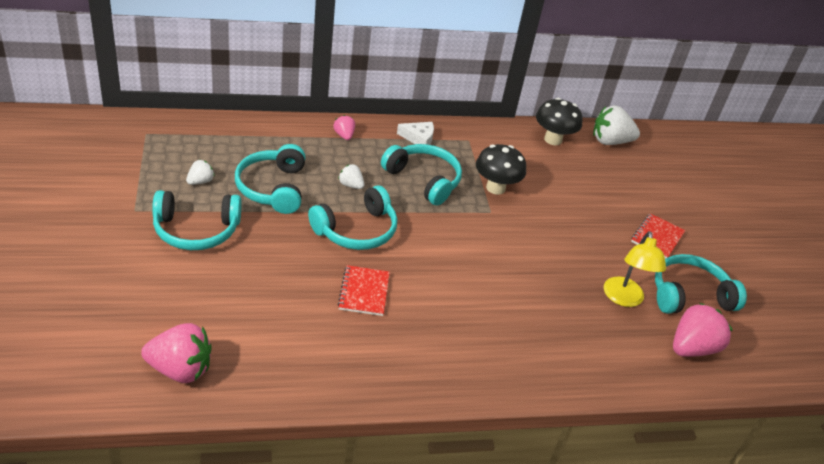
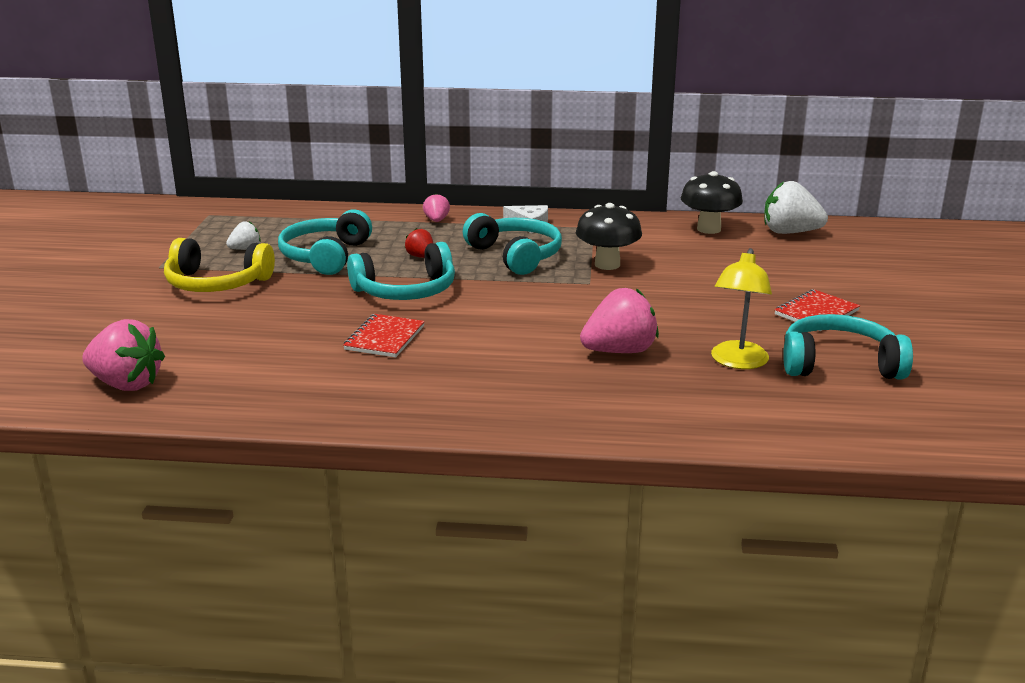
camera: 20 degrees right, 15 degrees down
(196, 230) = (216, 283): turquoise headphones -> yellow headphones
(351, 185) = (421, 257): white strawberry -> red strawberry
(692, 348) = (819, 410): pink strawberry -> pink strawberry (619, 351)

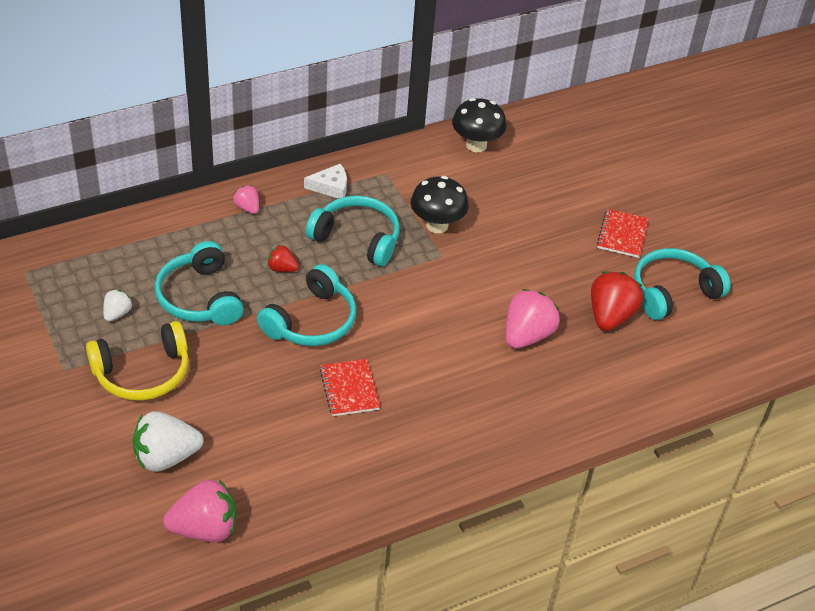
camera: 35 degrees left, 20 degrees up
(737, 362) = (610, 316): yellow lamp -> red strawberry
(790, 232) = (538, 129): white strawberry -> white strawberry (166, 457)

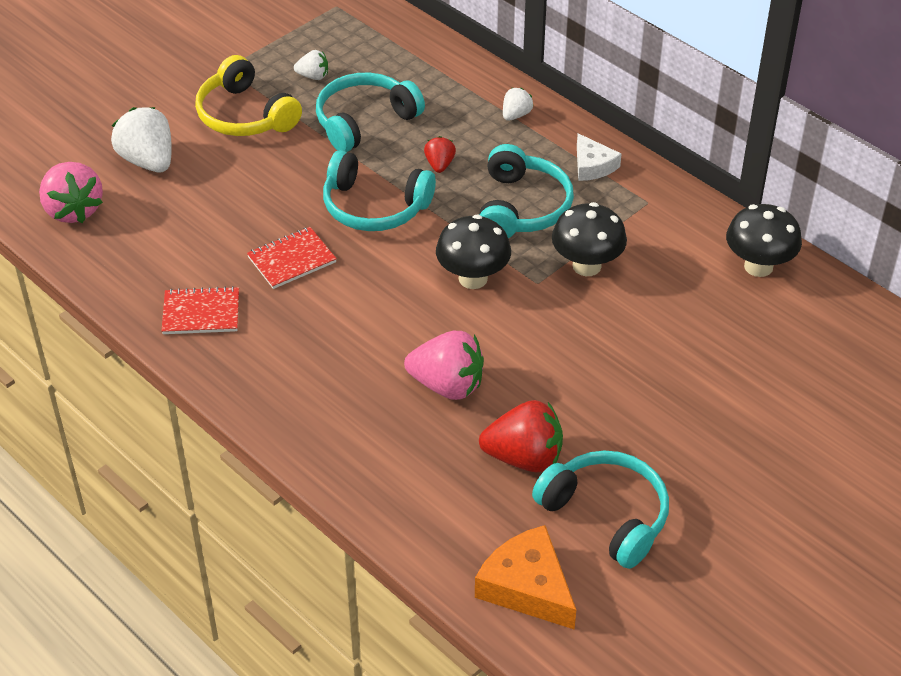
camera: 75 degrees right, 0 degrees up
(247, 208) = (516, 115): pink strawberry -> white strawberry
(422, 288) = (473, 278): none -> black mushroom
(622, 235) = (685, 442): red notebook -> red notebook (201, 313)
(722, 349) = (527, 587): none -> orange cheese

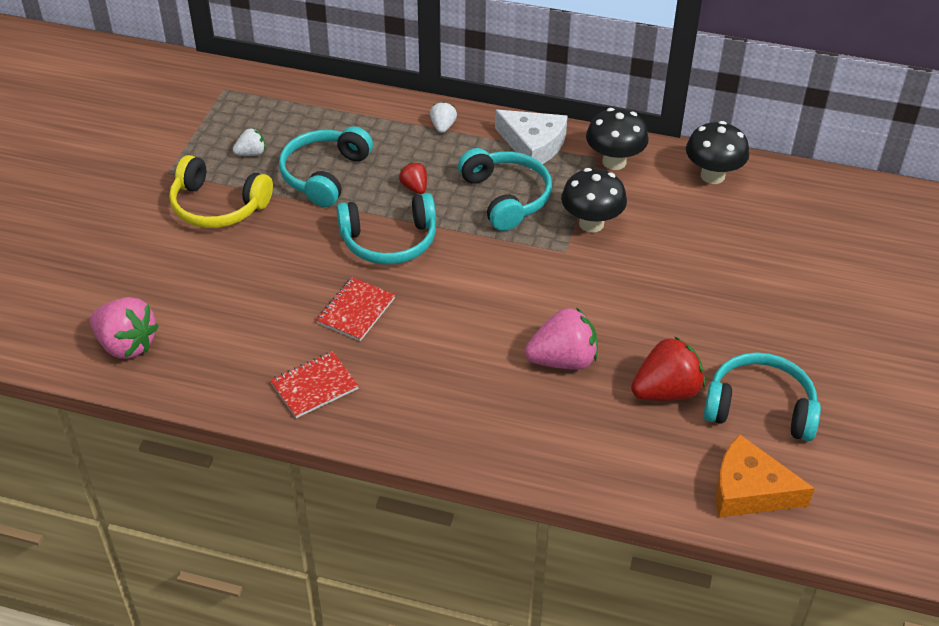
camera: 30 degrees left, 0 degrees up
(148, 161) = (162, 276): white strawberry -> none
(473, 278) = (514, 267): black mushroom -> black mushroom (614, 162)
(592, 166) = (533, 145): white cheese -> white cheese, size x1.58

